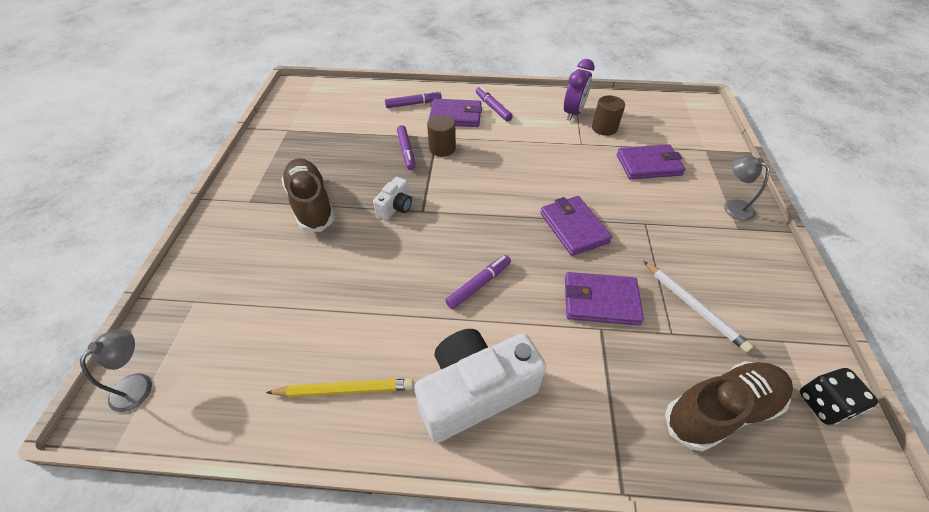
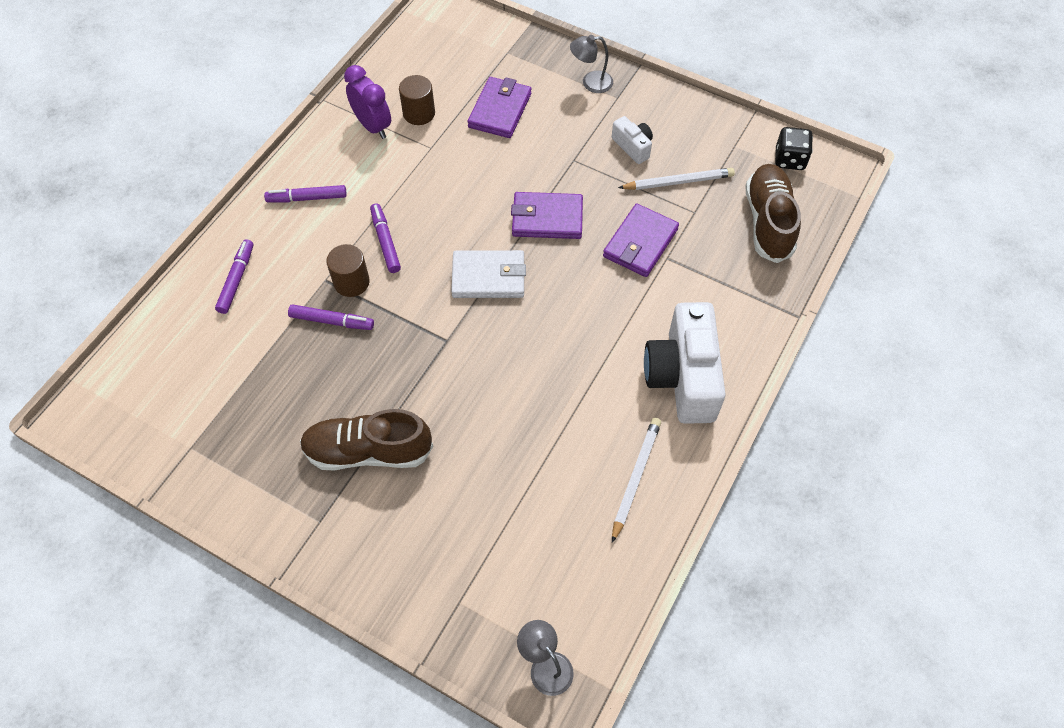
camera: 65 degrees left, 10 degrees up
(345, 389) = (635, 477): yellow pencil -> white pencil
(395, 207) = (425, 364): white camera -> white camera (633, 147)
(455, 116) = (296, 243): purple wallet -> none
(479, 285) = (574, 328): purple marker -> purple marker (385, 241)
(493, 213) = (488, 277): none -> white wallet

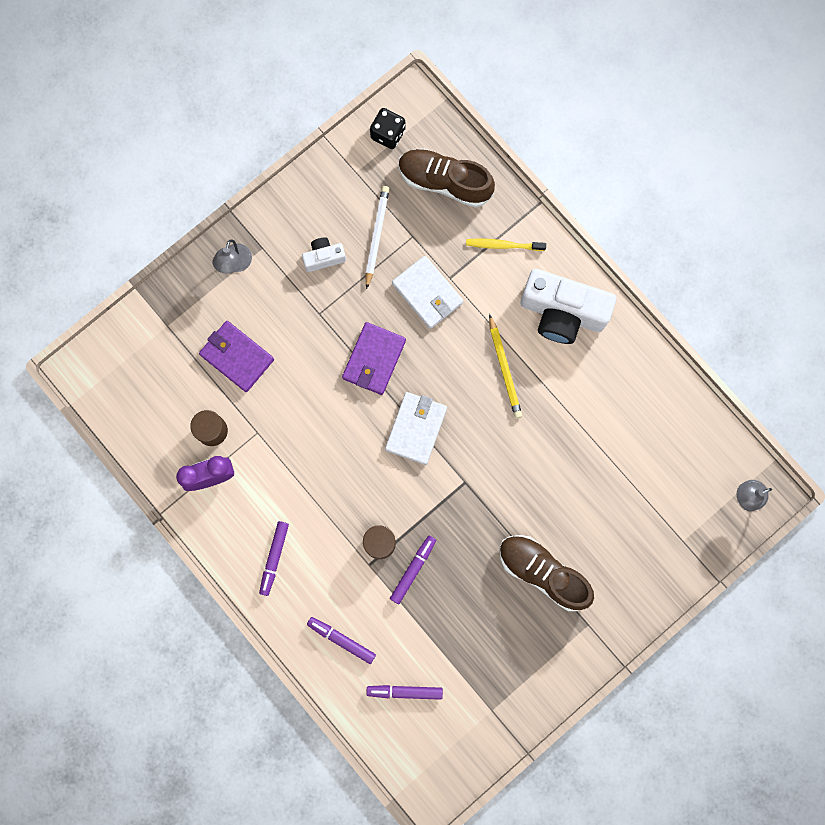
camera: 70 degrees left, 20 degrees up
(368, 451) = (543, 572): brown shoe -> brown shoe turned 105 degrees clockwise
(385, 241) = (347, 503): purple marker -> purple marker (404, 691)
(591, 339) = (504, 369): none -> yellow pencil
(635, 477) = (632, 382): white pencil -> none
(640, 243) = (427, 293): purple wallet -> white wallet
(729, 295) = (503, 245): none -> yellow toothbrush

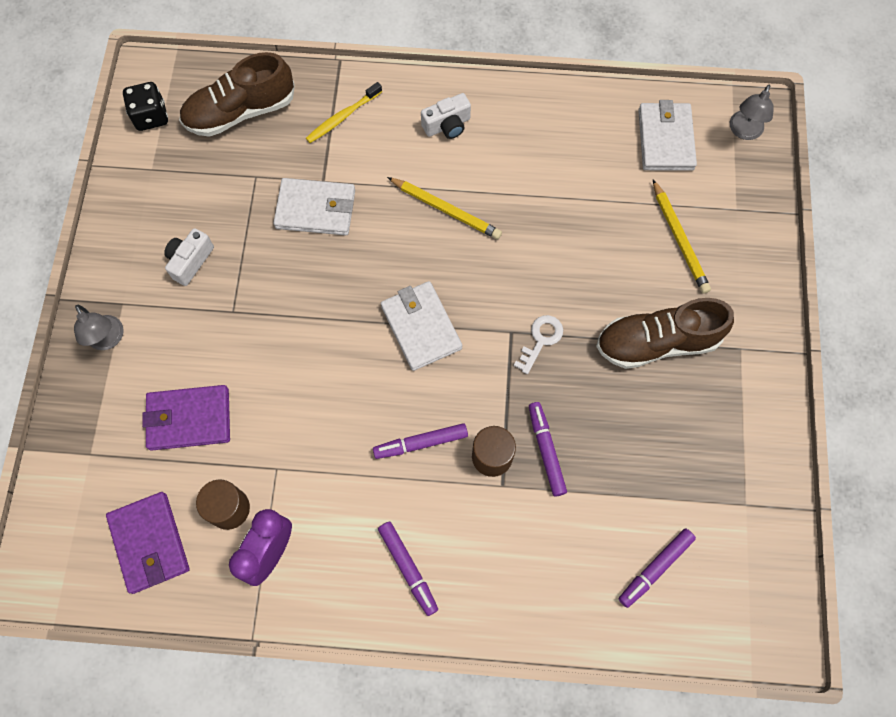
camera: 45 degrees left, 10 degrees down
(341, 639) = (549, 580): purple marker -> purple marker (420, 443)
(374, 359) = (323, 304): purple wallet -> purple wallet (149, 543)
(376, 236) = (222, 203): white pencil -> none
(477, 504) = (541, 340): none -> white key
(562, 313) = (447, 125): white camera -> white camera, size x0.48
(626, 525) = (679, 239): none -> yellow pencil
(690, 454) = (665, 139): none -> white wallet

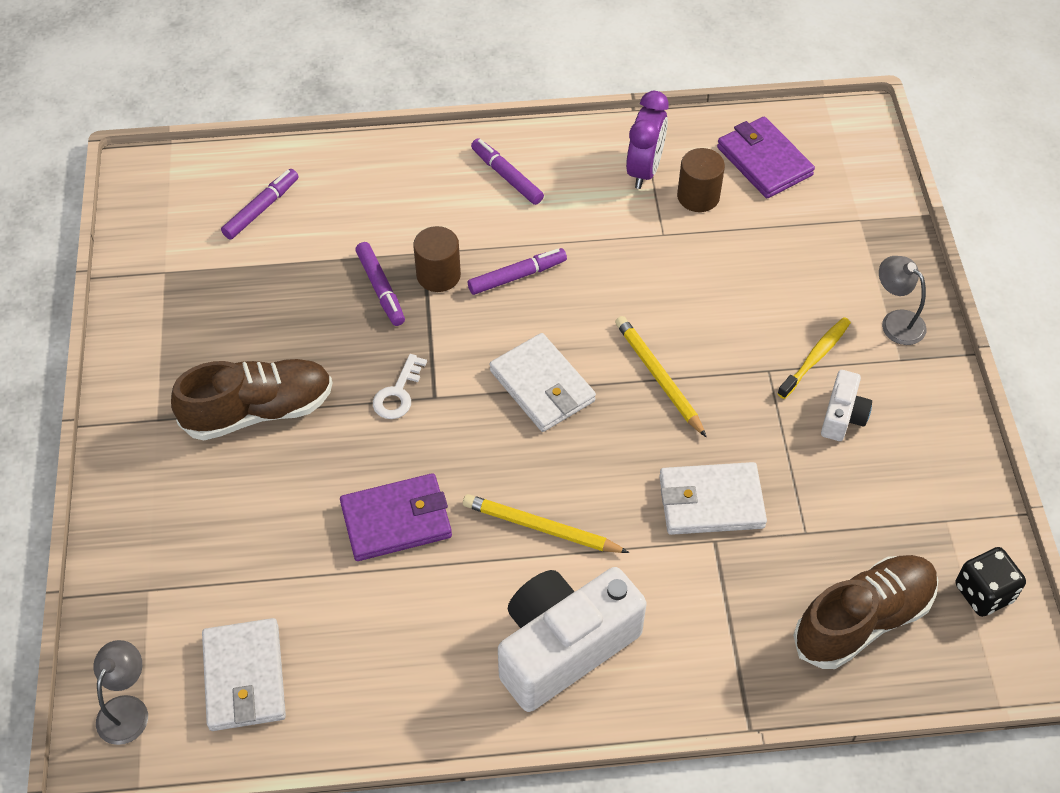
camera: 170 degrees right, 15 degrees down
(189, 419) = (771, 262): purple wallet -> purple wallet (396, 520)
(342, 117) = (716, 636): yellow toothbrush -> yellow toothbrush (815, 357)
(447, 125) = (564, 647): white camera -> white camera, size x2.09
(679, 239) = (228, 537): yellow pencil -> yellow pencil (658, 377)

